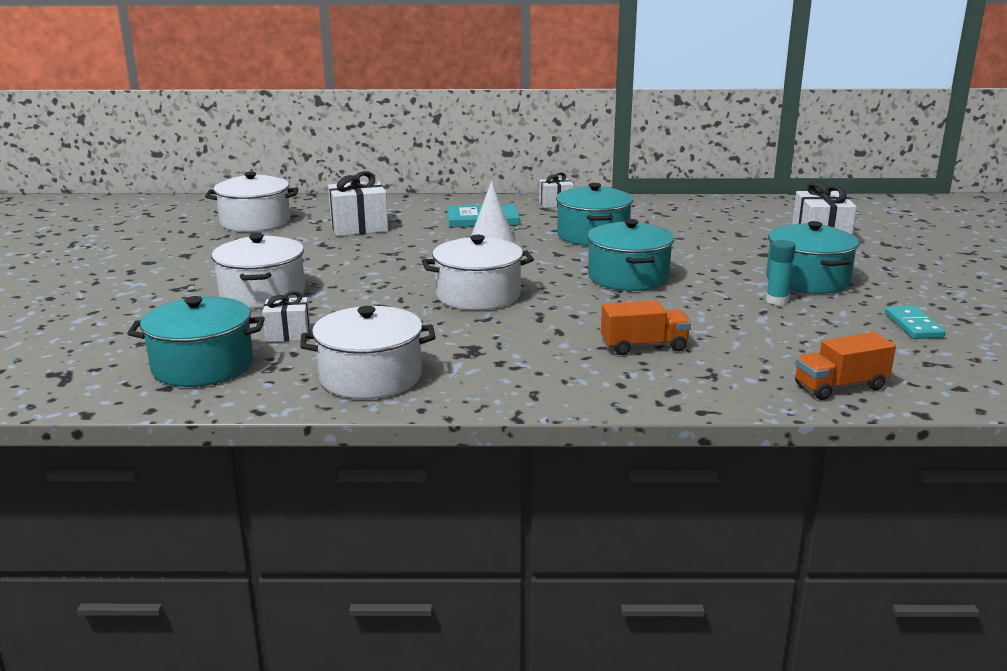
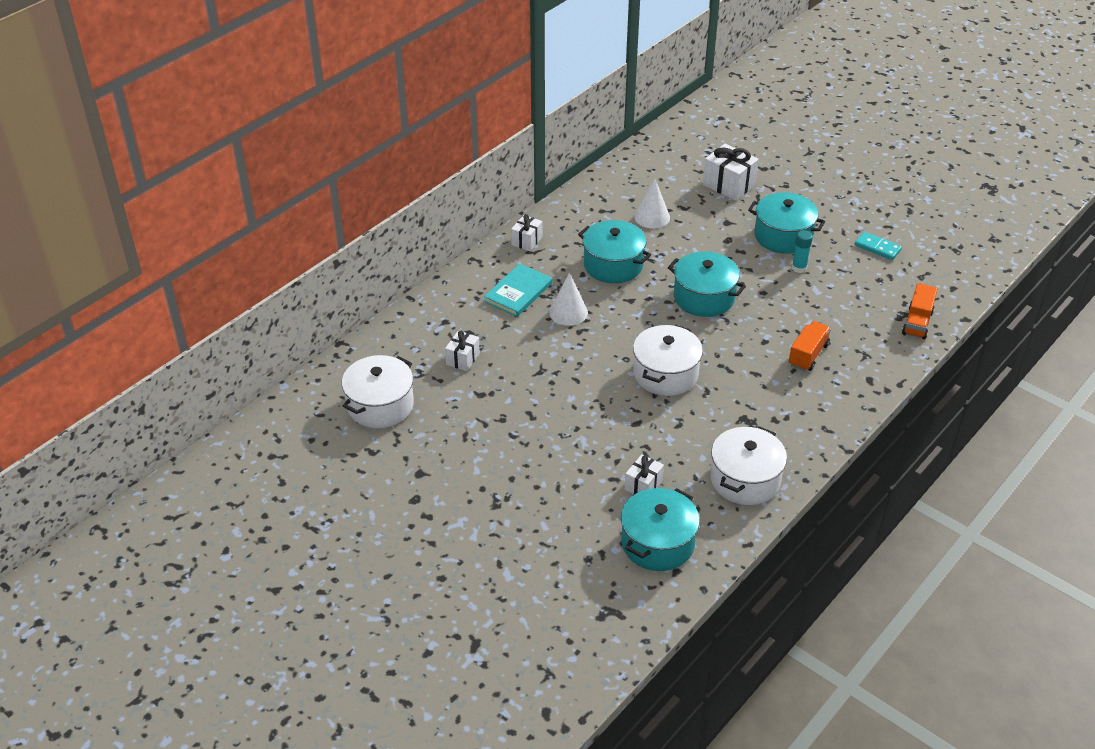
camera: 50 degrees left, 20 degrees up
(262, 294) = (555, 467): white pot -> none
(359, 227) = (462, 359): white gift -> white gift, size x0.60
(694, 228) = (652, 217): none -> white cone

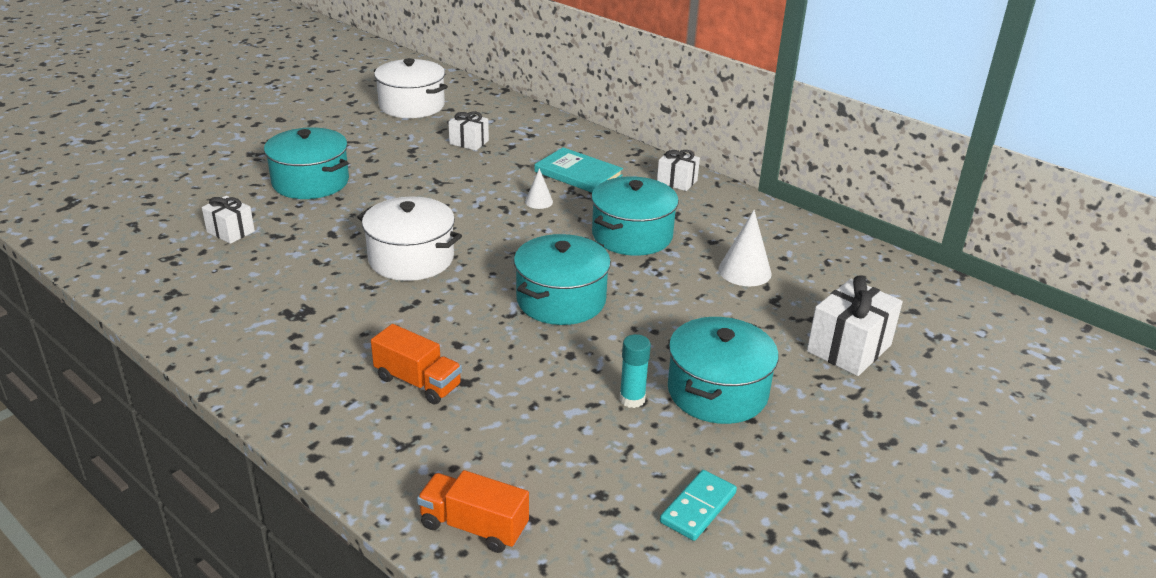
camera: 90 degrees right, 10 degrees down
(568, 312) = (539, 201): white cone -> white cone, size x0.59
(657, 543) = (140, 234): turquoise pot -> turquoise pot (310, 182)
(745, 479) = (200, 300): white pot -> none

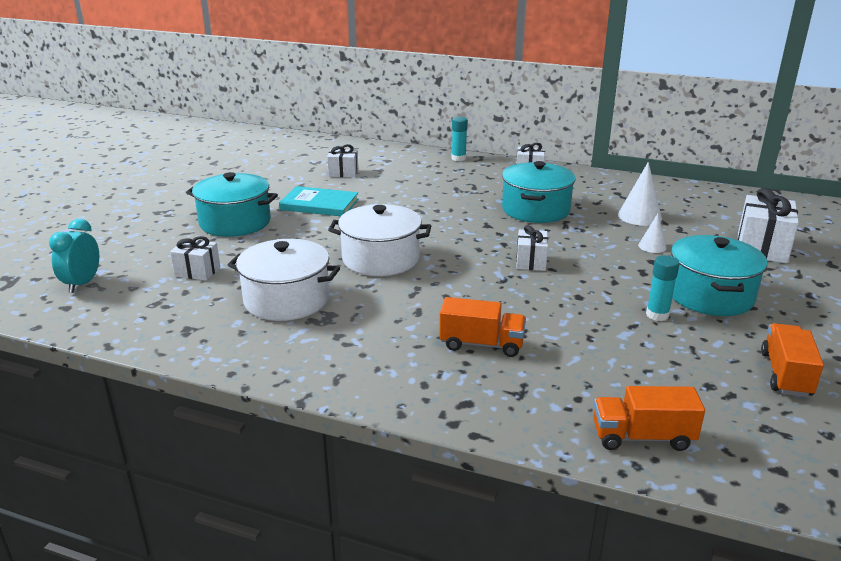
camera: 20 degrees left, 5 degrees down
(124, 221) = (82, 284): none -> turquoise clock
(411, 105) = (269, 156): white pot -> white pot (286, 300)
(539, 201) = (441, 201): white cone -> white cone (652, 246)
(561, 300) = (531, 262): turquoise pot -> white gift
(578, 173) = (451, 178): turquoise book -> turquoise book (319, 204)
(611, 148) = (458, 158): none -> turquoise glue stick
(698, 507) = (785, 374): turquoise domino -> orange truck

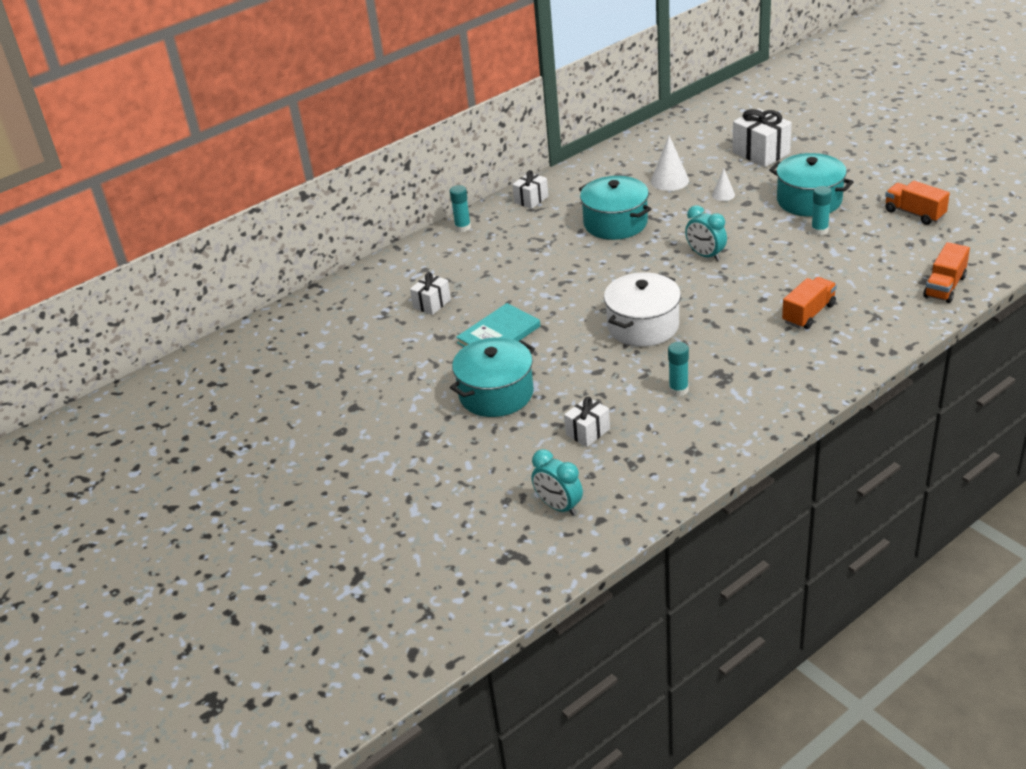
camera: 55 degrees left, 10 degrees up
(286, 300) = (678, 390): white pot -> turquoise glue stick
(531, 262) = (705, 255): white gift -> turquoise clock

